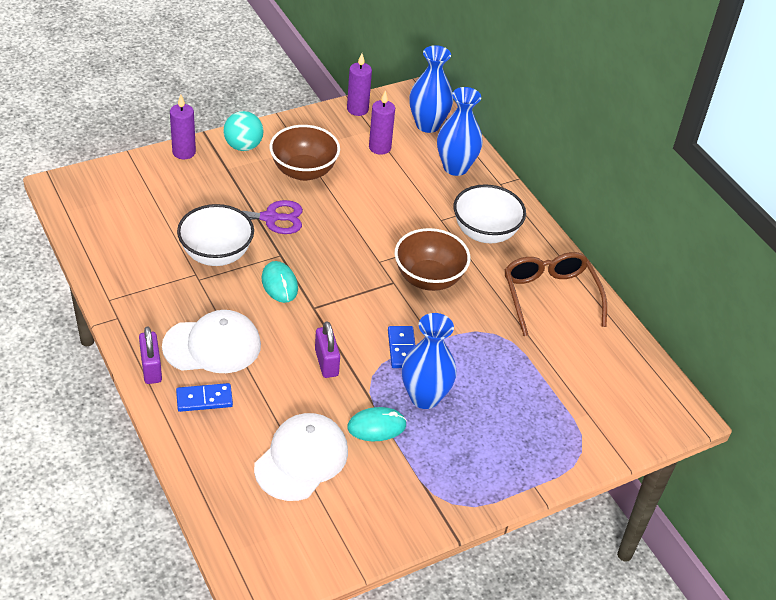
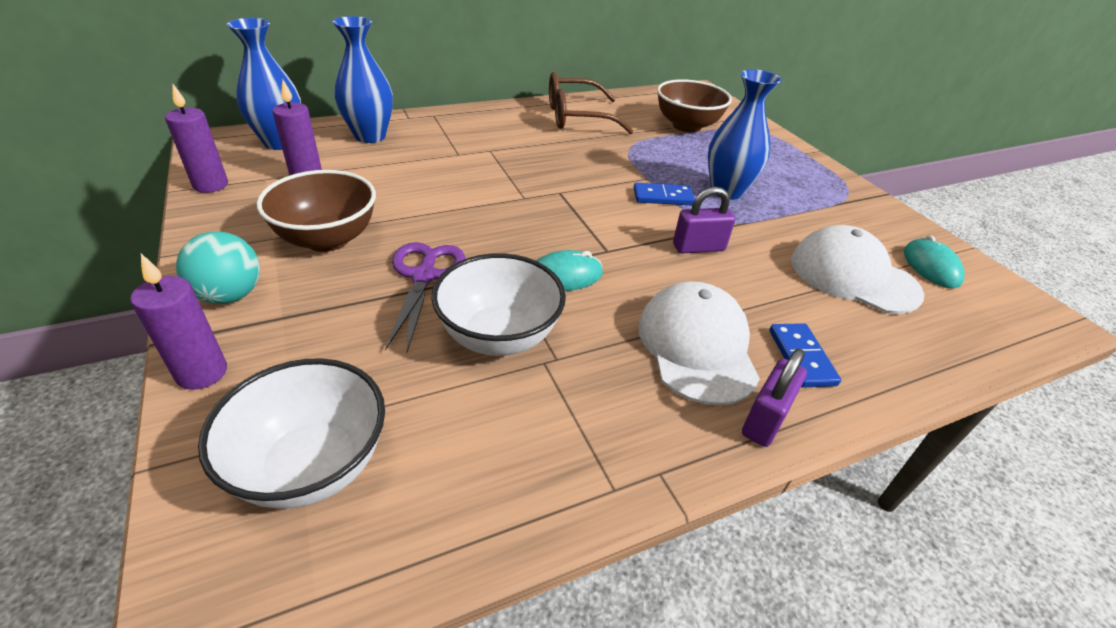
camera: 85 degrees left, 5 degrees down
(151, 368) = (765, 420): purple padlock -> purple padlock turned 45 degrees counterclockwise
(376, 426) = (779, 222): turquoise mouse -> turquoise mouse (930, 266)
(429, 278) = (553, 171): brown bowl -> brown bowl (686, 126)
(485, 233) = (484, 134): white bowl -> white bowl (312, 465)

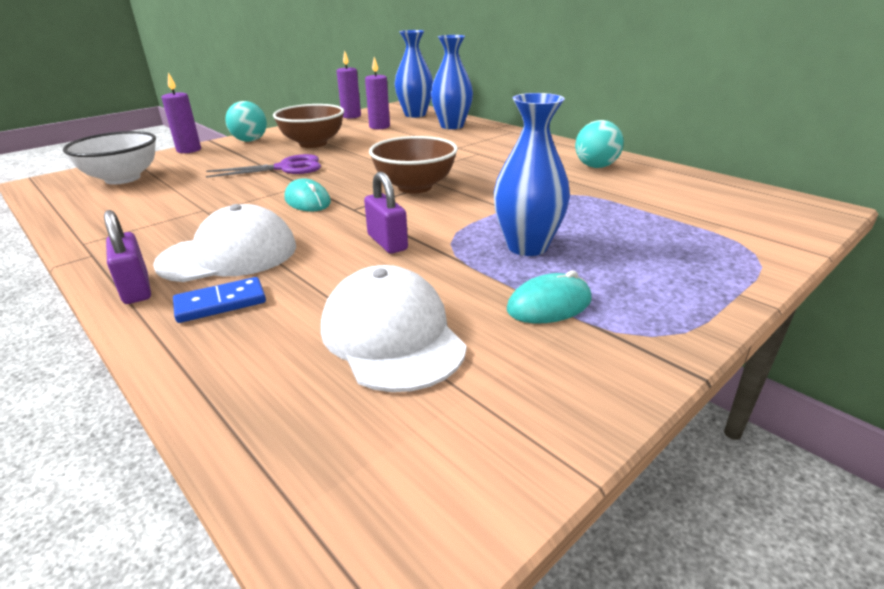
camera: 75 degrees right, 10 degrees down
(499, 336) = (228, 194): white bowl -> none
(576, 117) = (596, 166): brown glasses -> turquoise ball
(663, 197) = (473, 218): blue domino -> none
(686, 126) = (675, 212): brown bowl -> brown bowl (415, 187)
(765, 420) = (136, 289): purple padlock -> purple padlock turned 45 degrees clockwise
(853, 276) = (392, 335): white cap -> white cap turned 45 degrees counterclockwise
(930, 266) = (469, 412): turquoise mouse -> turquoise mouse (549, 304)

